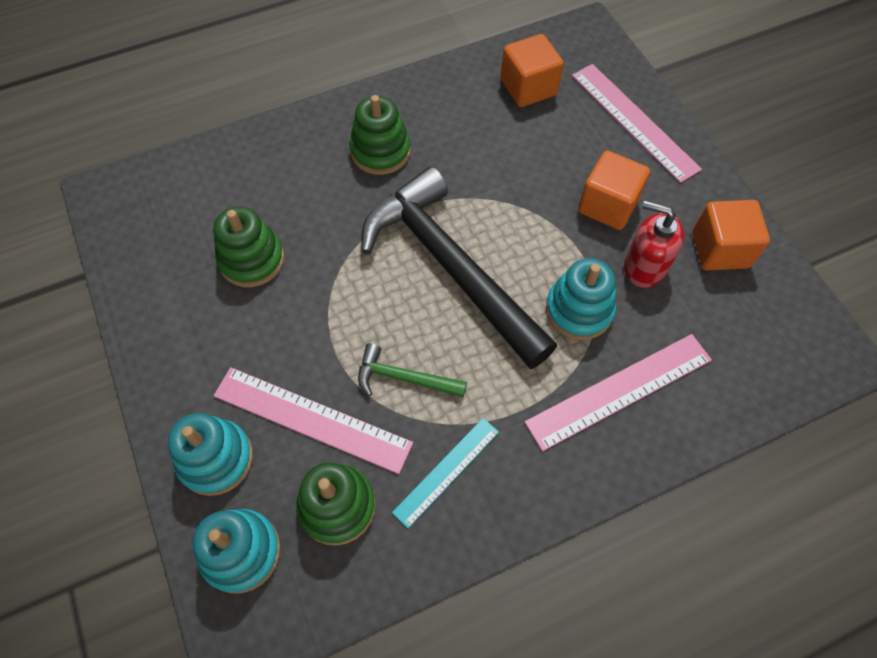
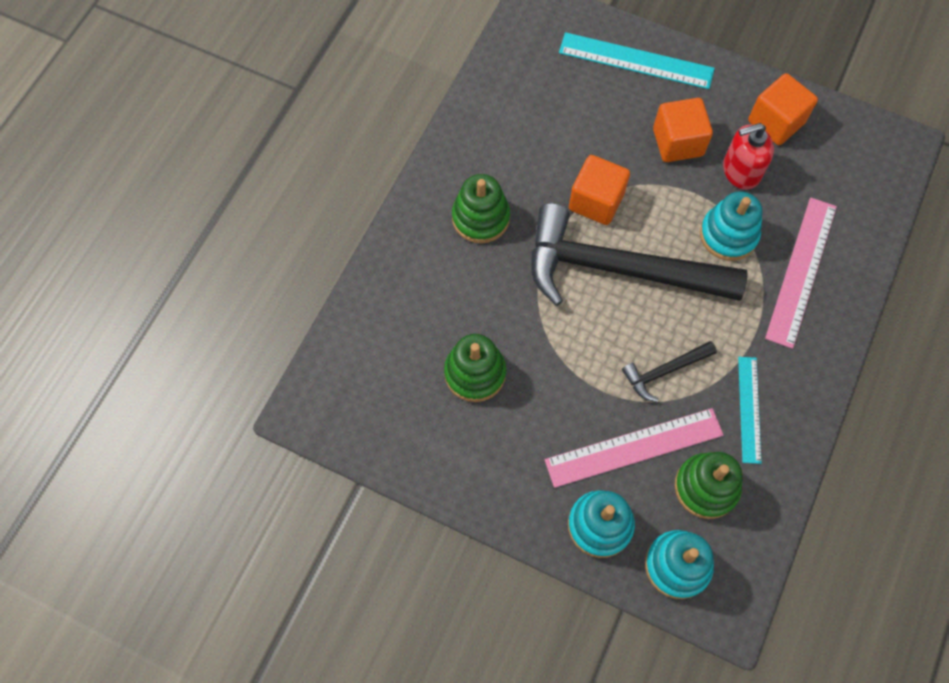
camera: 40 degrees left, 5 degrees up
(404, 378) = (664, 371): green hammer -> black hammer
(528, 88) = (537, 86): orange cube -> orange cube (596, 201)
(634, 121) = (636, 61): pink ruler -> turquoise ruler

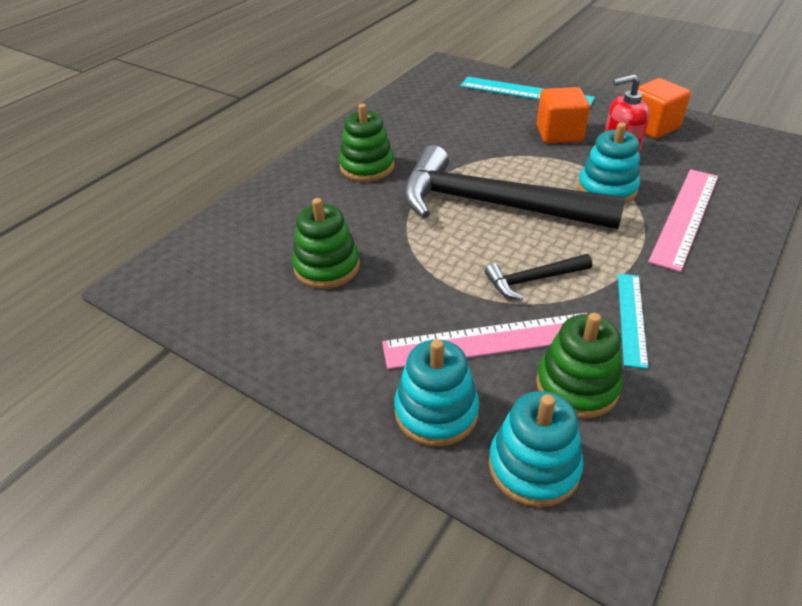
camera: 10 degrees right, 25 degrees down
(596, 201) = (477, 163): orange cube -> none

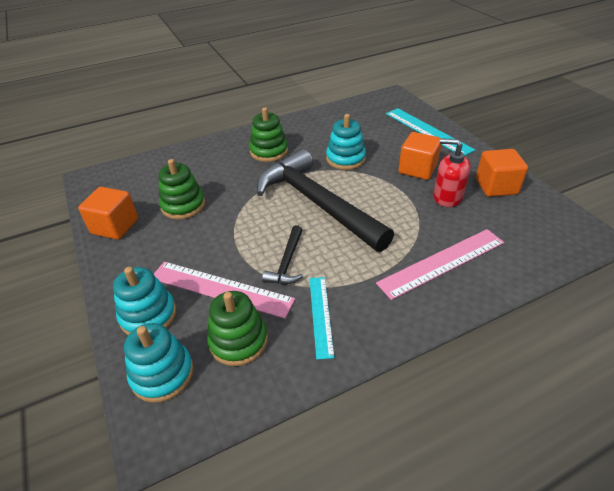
camera: 30 degrees right, 0 degrees up
(257, 329) = (115, 226): none -> orange cube
(533, 280) = (287, 262): black hammer -> black hammer turned 90 degrees counterclockwise
(607, 189) = (406, 221): turquoise stacking toy -> turquoise stacking toy (345, 159)
(631, 318) = (321, 315): turquoise ruler -> turquoise ruler turned 45 degrees counterclockwise

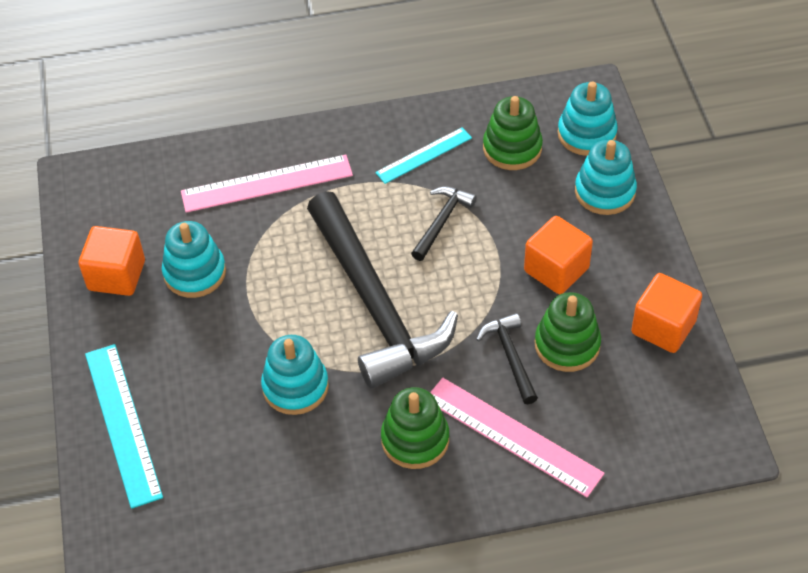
camera: 165 degrees left, 10 degrees up
(220, 193) = (510, 357): none -> black hammer
(221, 288) = (524, 205): pink ruler -> pink ruler (512, 436)
(321, 315) = (424, 155): turquoise ruler -> turquoise ruler turned 45 degrees clockwise
(417, 169) = (199, 335): orange cube -> orange cube (556, 270)
(447, 197) = (195, 273): red soap dispenser -> turquoise stacking toy

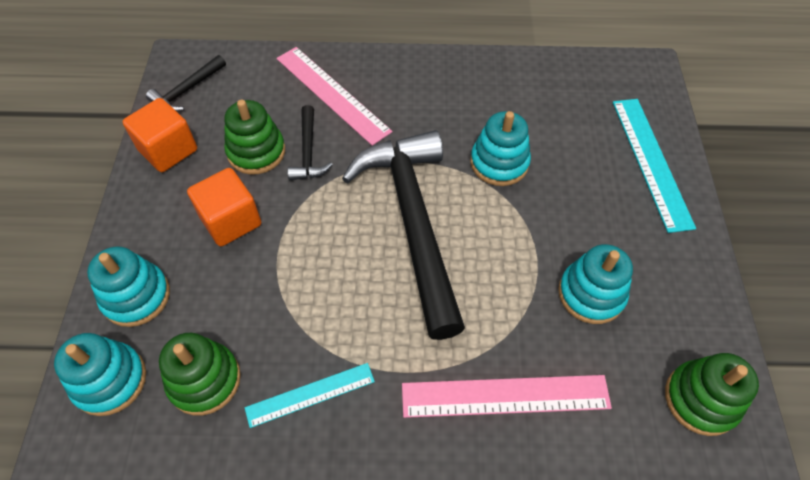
camera: 170 degrees left, 5 degrees up
(116, 275) = (675, 309): orange cube -> none
(415, 439) = (408, 105): green stacking toy -> green stacking toy (701, 399)
(441, 221) = (320, 298): black hammer -> black hammer (187, 90)

